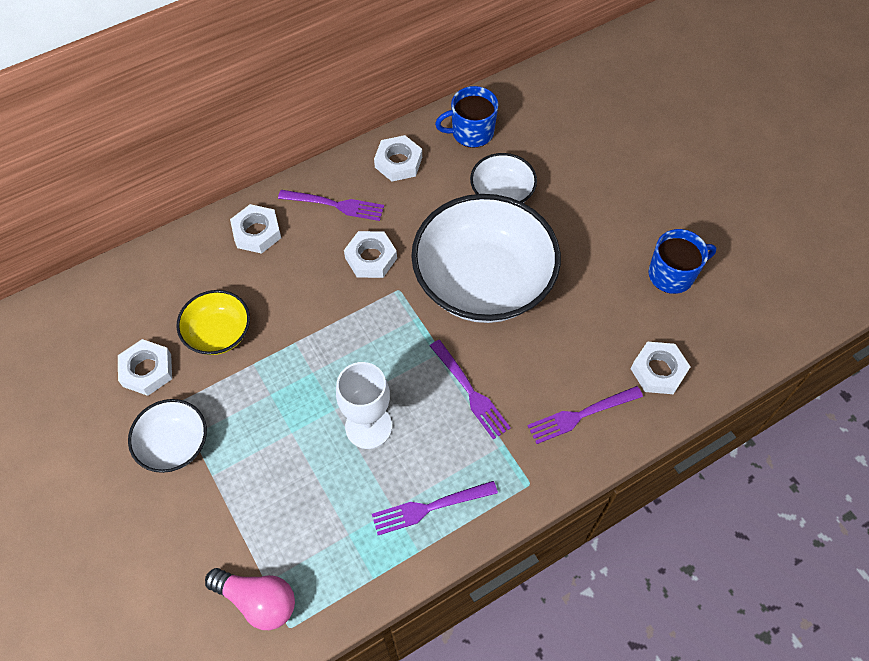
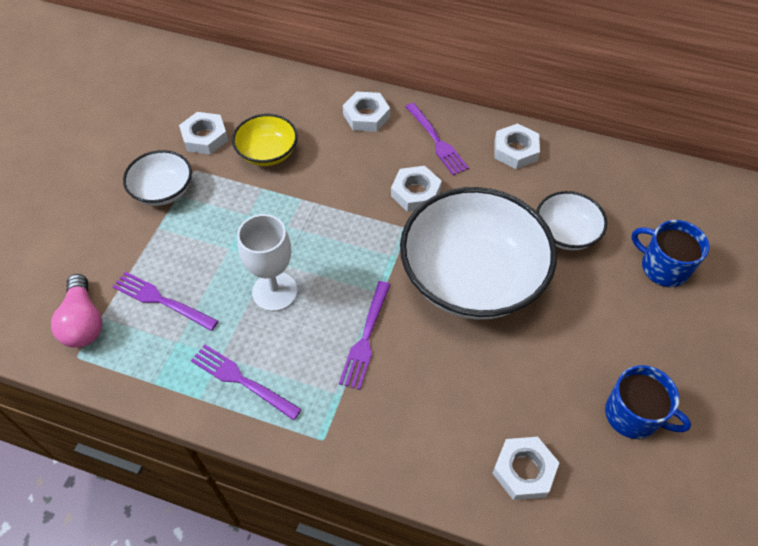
camera: 50 degrees right, 5 degrees down
(471, 132) = (597, 174): blue mug -> blue mug (663, 267)
(581, 415) = (421, 436): purple fork -> purple fork (161, 301)

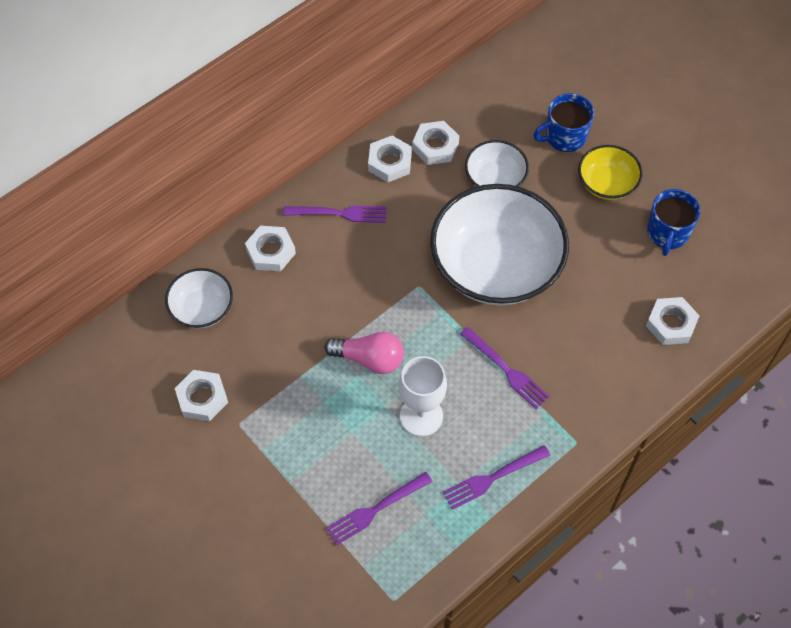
camera: 60 degrees left, 5 degrees up
(83, 322) = (360, 582): pink light bulb -> pink light bulb (369, 359)
(163, 191) = (247, 461): white bowl -> white bowl (202, 308)
(267, 153) = (260, 353): yellow bowl -> yellow bowl (607, 183)
(415, 192) = (385, 260): white nut -> white nut (435, 146)
(633, 415) = (667, 233): blue mug -> blue mug turned 135 degrees clockwise

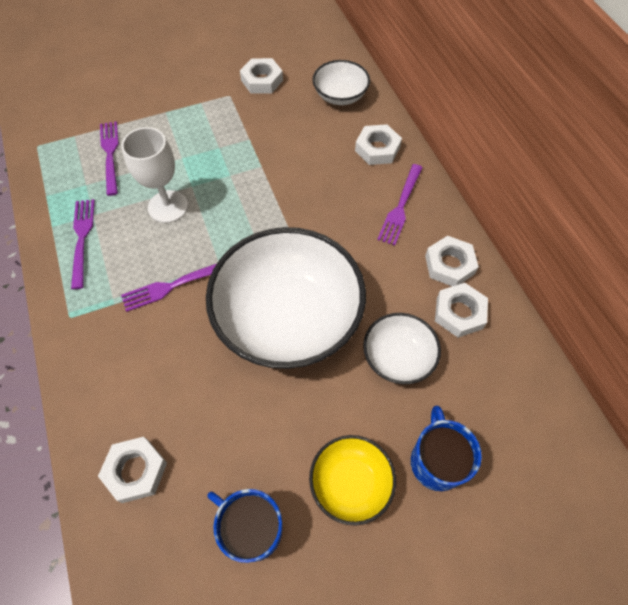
camera: 110 degrees right, 0 degrees up
(369, 359) = (240, 187): pink light bulb -> none

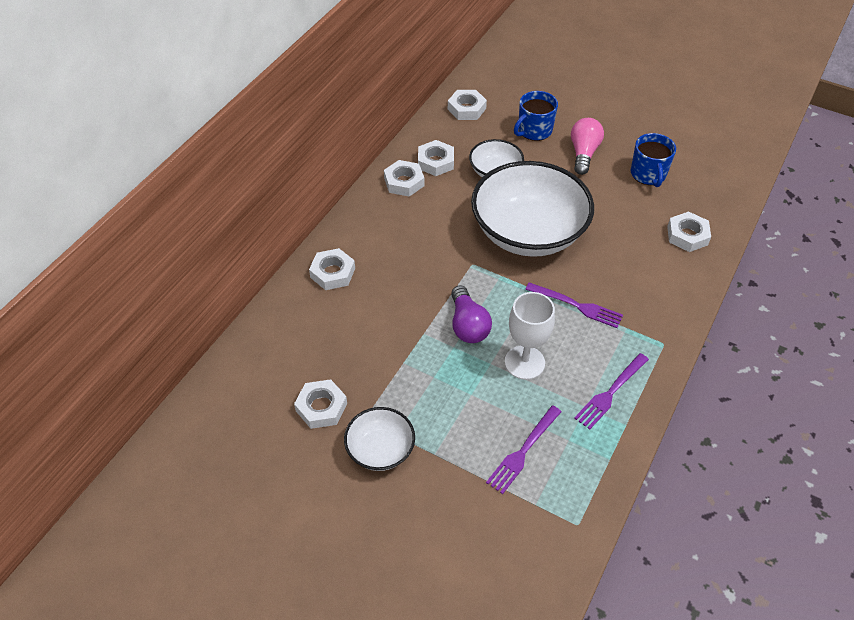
camera: 130 degrees left, 10 degrees down
(238, 197) = (468, 325): none -> purple light bulb
(340, 96) = (290, 334): white bowl -> white bowl (380, 449)
(350, 483) = (583, 153): yellow bowl -> pink light bulb
(400, 206) = (379, 229): purple fork -> none
(535, 415) = (466, 109): none -> white nut

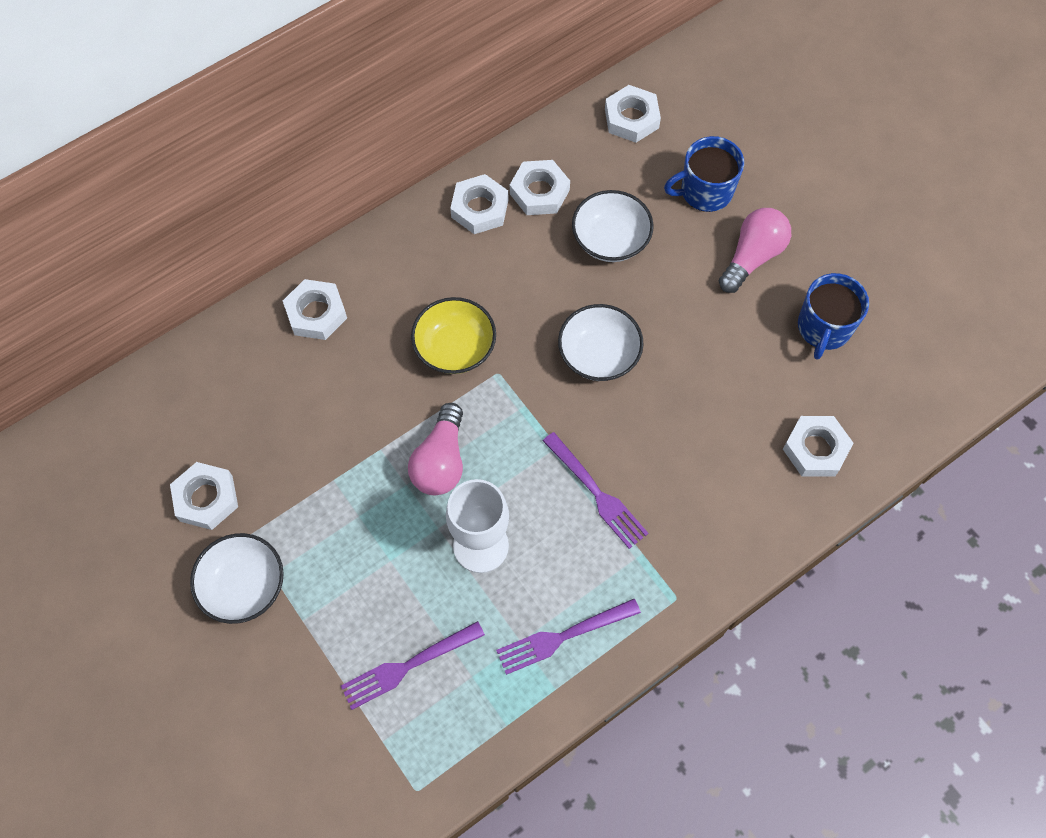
camera: 25 degrees right, 15 degrees up
(436, 260) = (455, 348): none -> yellow bowl
(468, 325) = (441, 461): purple light bulb -> pink light bulb
(528, 232) = (598, 355): white bowl -> white bowl, size x0.49

